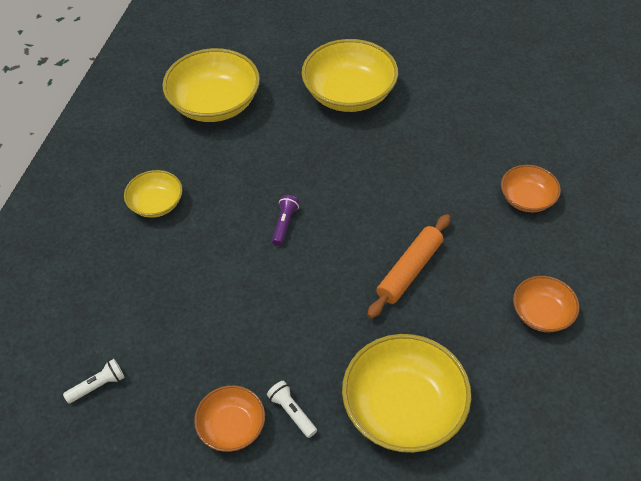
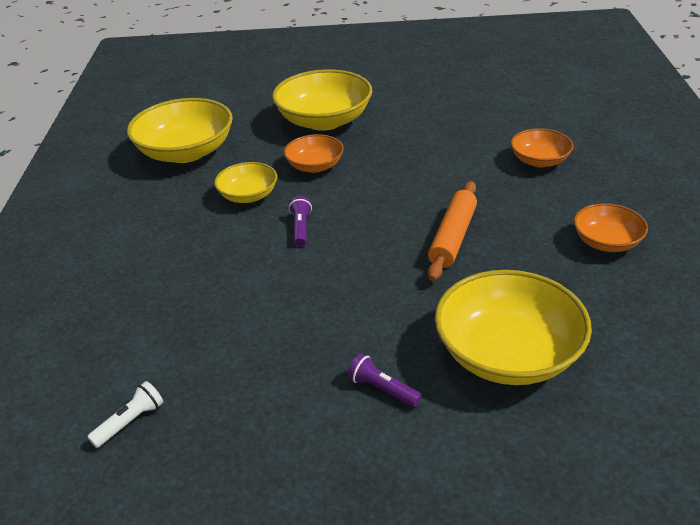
camera: 15 degrees left, 15 degrees down
(156, 204) = (148, 241): yellow bowl -> yellow bowl (248, 195)
(232, 426) = (316, 421): orange bowl -> orange bowl (315, 166)
(292, 412) = (382, 389): white flashlight -> purple flashlight

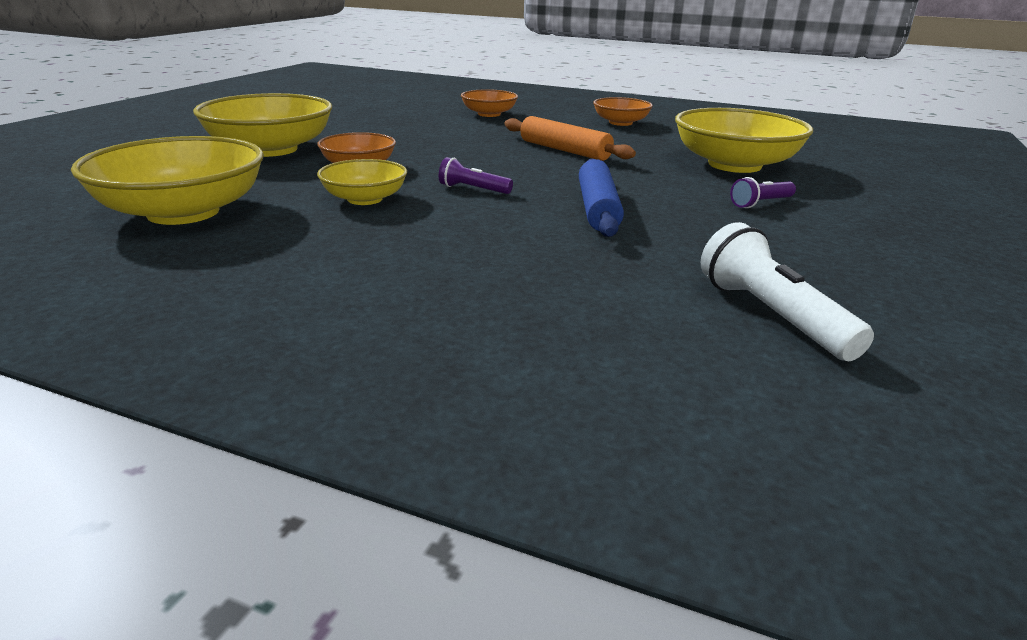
camera: 70 degrees left, 10 degrees down
(130, 422) = (771, 315): white flashlight -> white flashlight, size x1.69
(297, 297) = (598, 209): none -> blue rolling pin

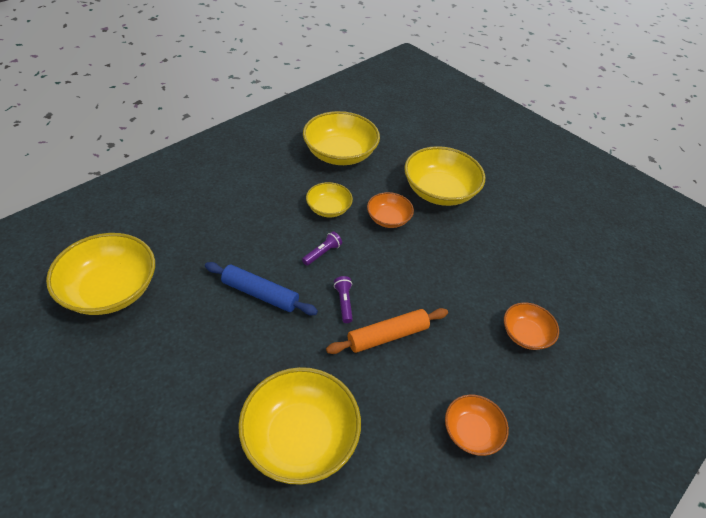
camera: 110 degrees right, 20 degrees up
(761, 203) = (216, 387): purple flashlight -> purple flashlight (344, 302)
(771, 315) = (110, 290): white flashlight -> yellow bowl

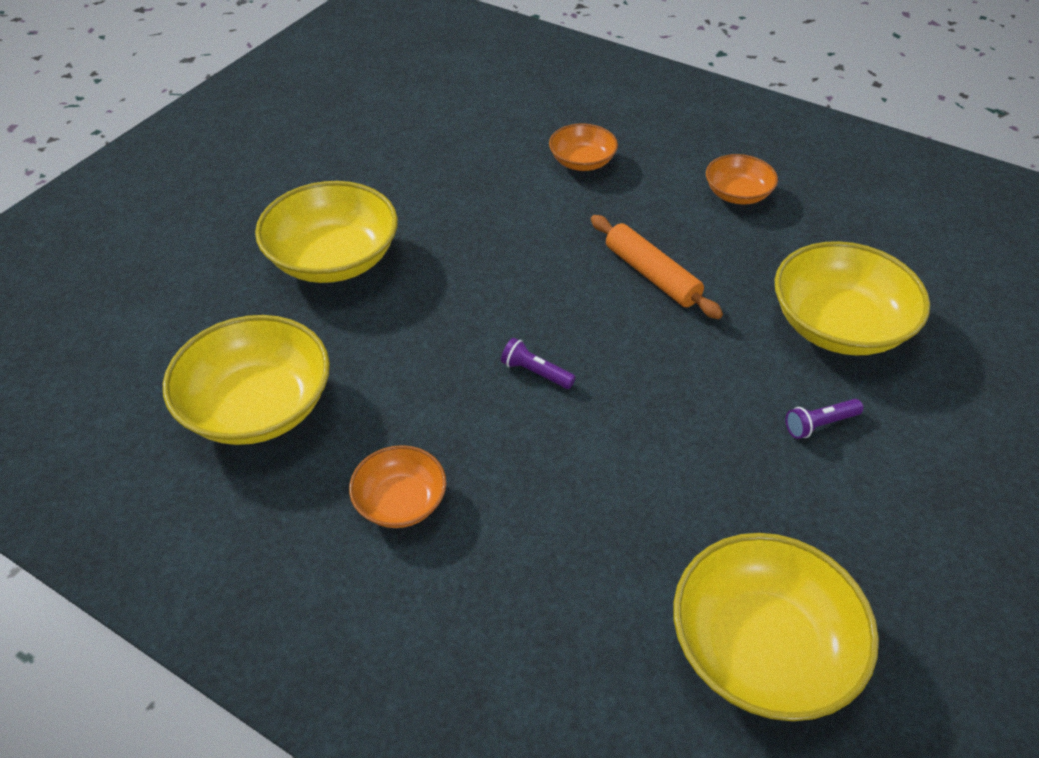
camera: 100 degrees left, 0 degrees up
(260, 294) = (656, 427): blue rolling pin -> none
(328, 208) = (426, 388): yellow bowl -> none
(344, 302) = (620, 327): purple flashlight -> purple flashlight (819, 424)
(388, 219) = (423, 309): orange bowl -> orange bowl (400, 501)

